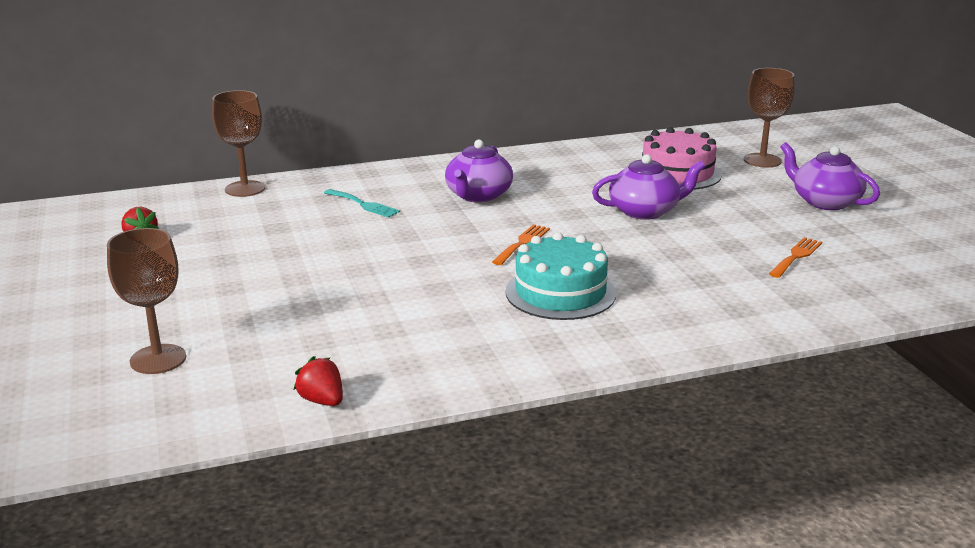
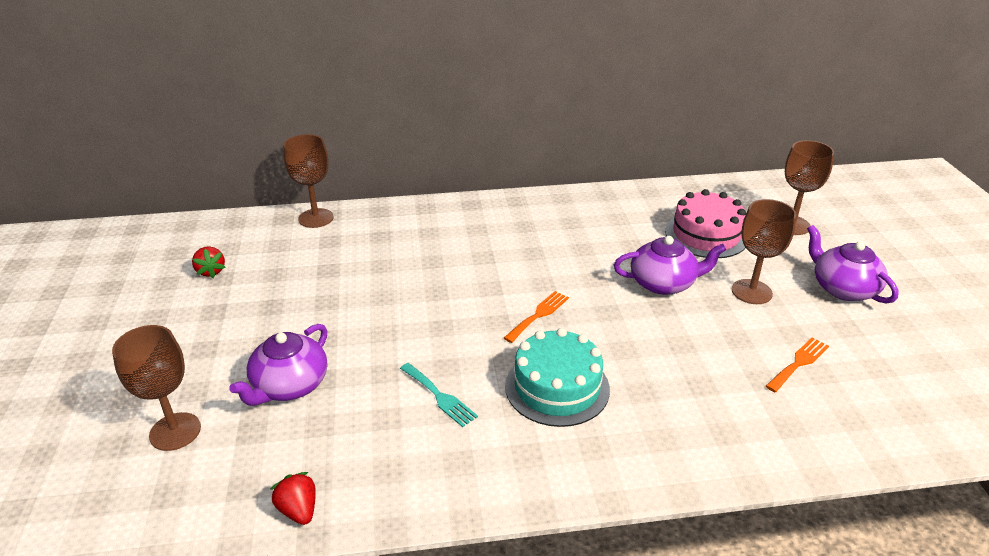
camera: 10 degrees right, 10 degrees up
(363, 204) = (410, 248): turquoise fork -> turquoise fork (439, 396)
(478, 196) = (514, 247): purple teapot -> purple teapot (289, 385)
(736, 211) = (751, 292): none -> brown goblet

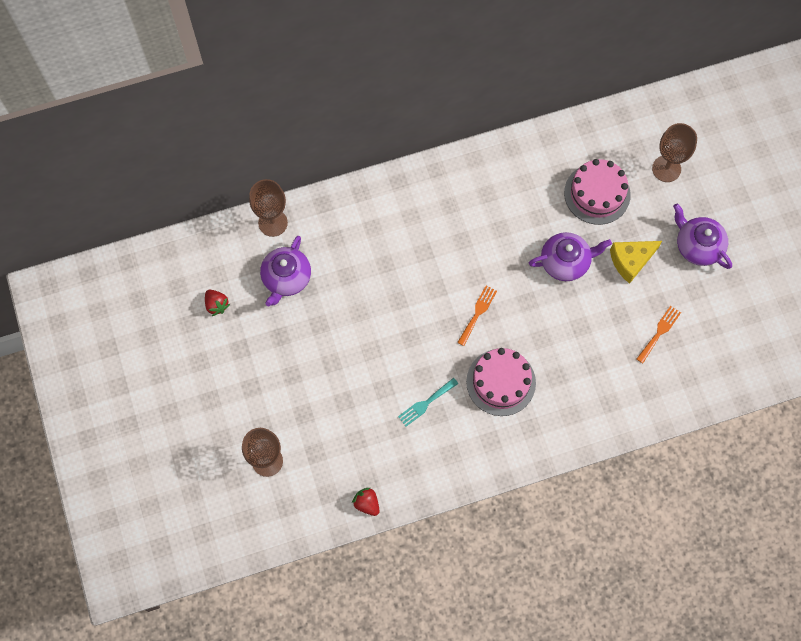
camera: 10 degrees left, 35 degrees up
(289, 385) = (324, 411): purple teapot -> purple teapot (286, 278)
(439, 396) = (426, 403): turquoise fork -> turquoise fork turned 105 degrees clockwise
(557, 387) = (501, 382): turquoise cake -> pink cake
(751, 292) = (631, 261): brown goblet -> yellow cheese

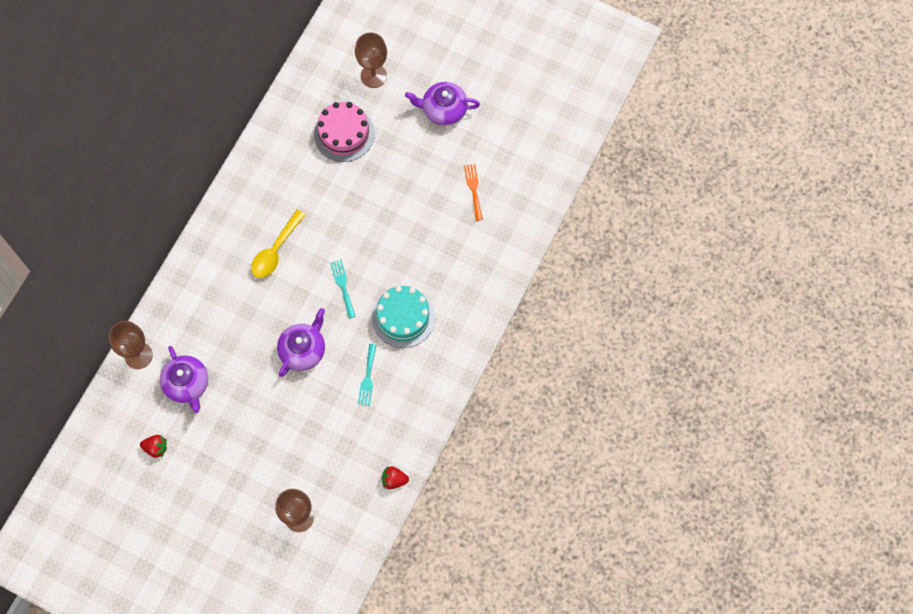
camera: 45 degrees left, 0 degrees up
(453, 237) = (275, 250): none -> yellow spoon
(477, 313) = (343, 286): orange fork -> turquoise fork
(501, 382) = (403, 317): pink cake -> turquoise cake
(565, 262) = (368, 198): purple teapot -> purple teapot (303, 350)
(631, 261) = (410, 159): yellow cheese -> none

